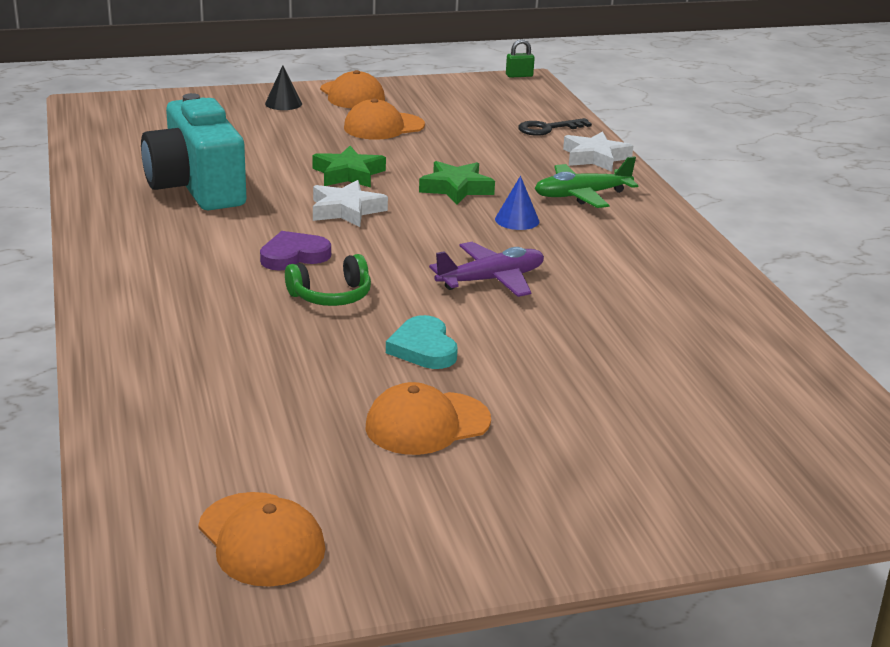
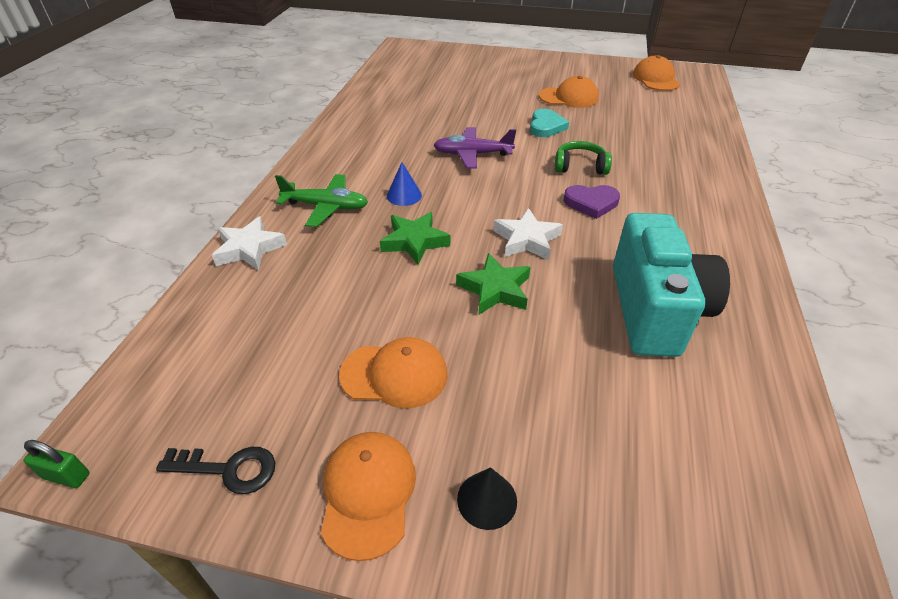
camera: 150 degrees left, 15 degrees up
(548, 129) = (224, 310): black key -> black key (228, 469)

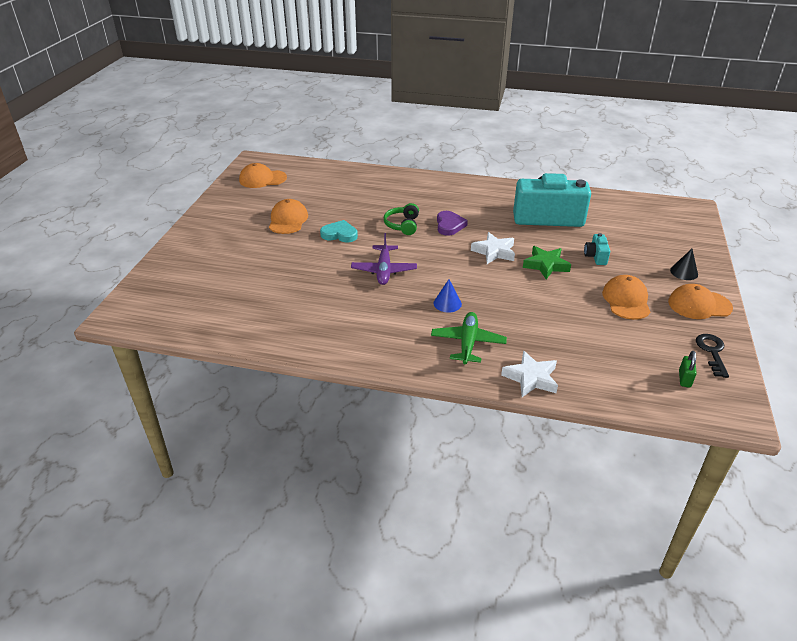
camera: 90 degrees left, 5 degrees down
(66, 476) = (750, 415): green padlock -> green padlock (684, 379)
(414, 242) = (505, 296): green star -> none
(529, 357) = (595, 256): none -> turquoise camera

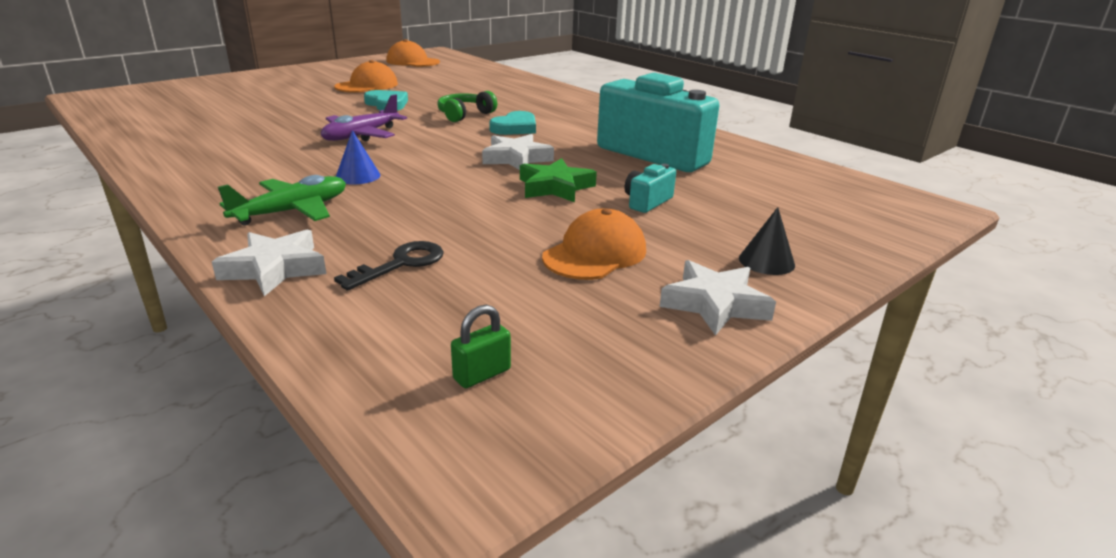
camera: 35 degrees right, 10 degrees down
(449, 225) = (515, 128): purple heart -> turquoise heart
(699, 305) = (715, 304): orange cap -> white star
(712, 352) = (611, 366): black key -> black key (400, 264)

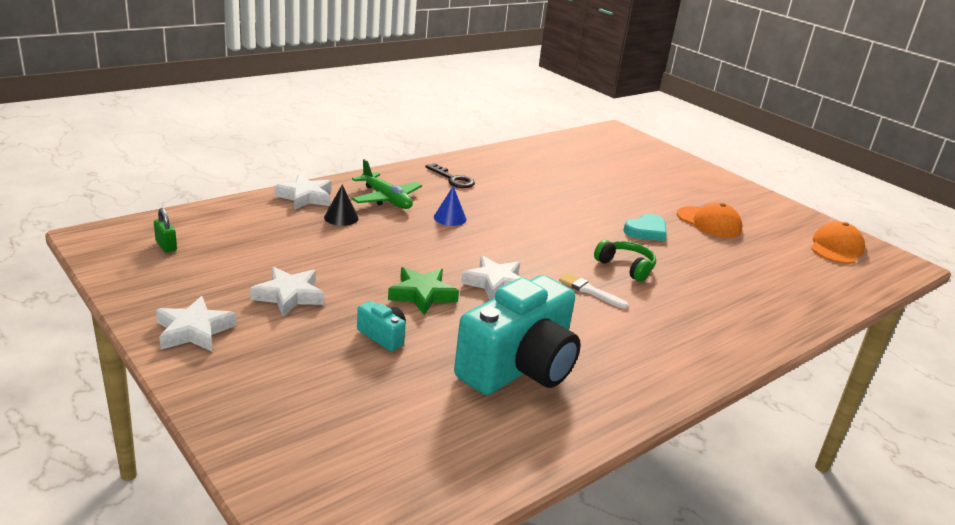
camera: 90 degrees right, 0 degrees up
(361, 135) = (546, 219): purple plane -> none
(400, 264) = (298, 229): black key -> black key (453, 179)
(515, 128) = (590, 291): turquoise heart -> white brush
(595, 253) = (289, 296): orange cap -> white star
(766, 261) = (246, 372): black cone -> black cone (341, 217)

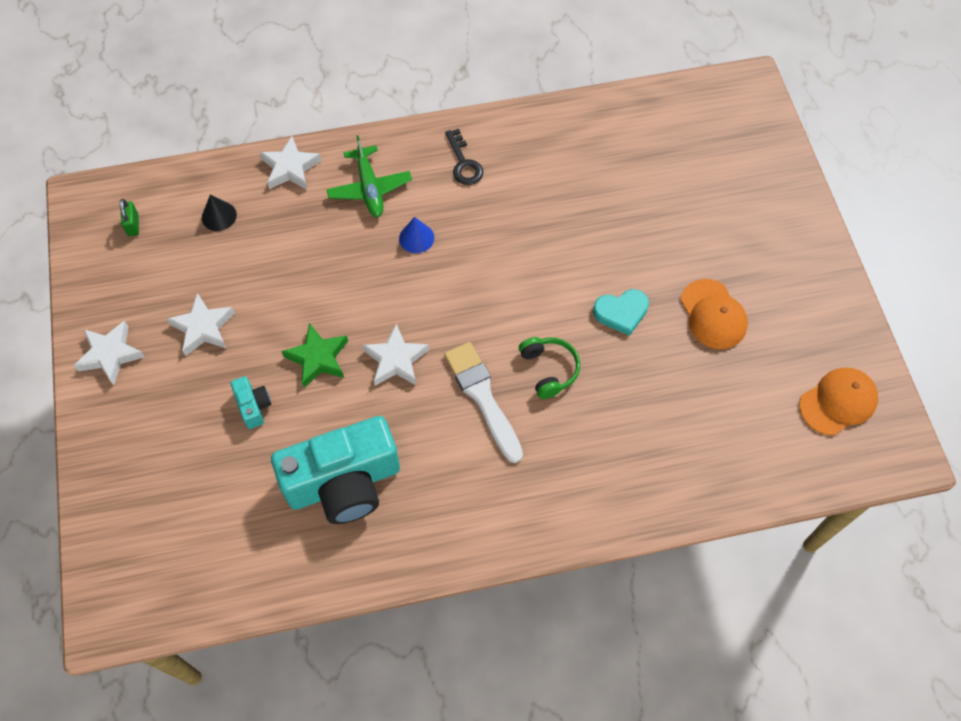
camera: 30 degrees right, 35 degrees up
(341, 217) = (307, 213): black cone -> black cone (219, 216)
(590, 291) = (483, 397): white brush -> white brush, size x1.77

